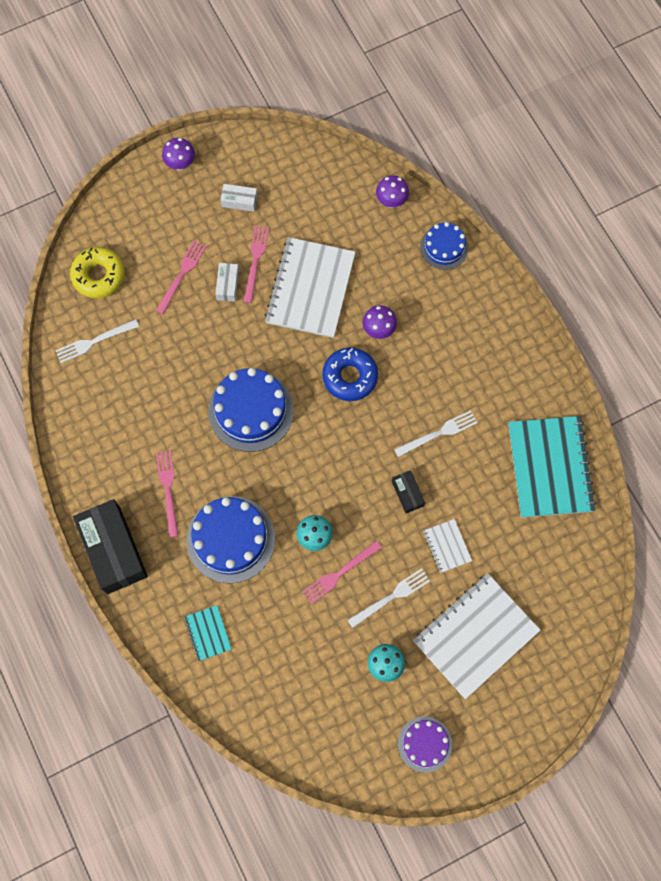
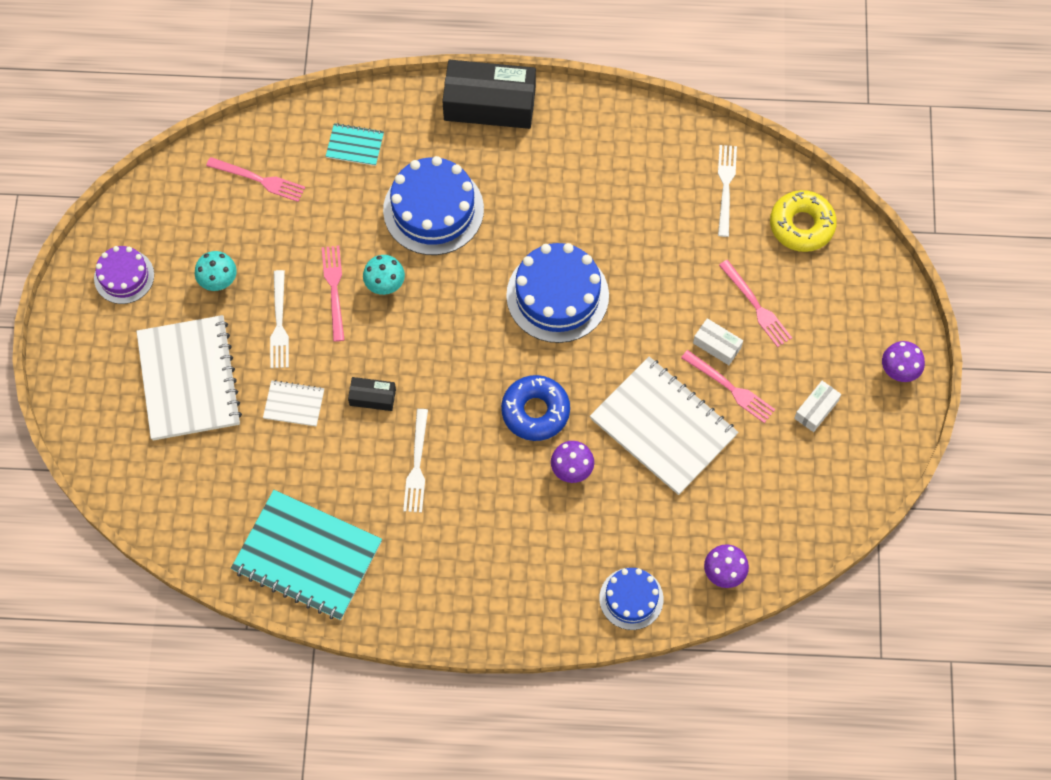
camera: 120 degrees right, 5 degrees down
(168, 490) = (520, 179): pink fork -> pink fork (259, 180)

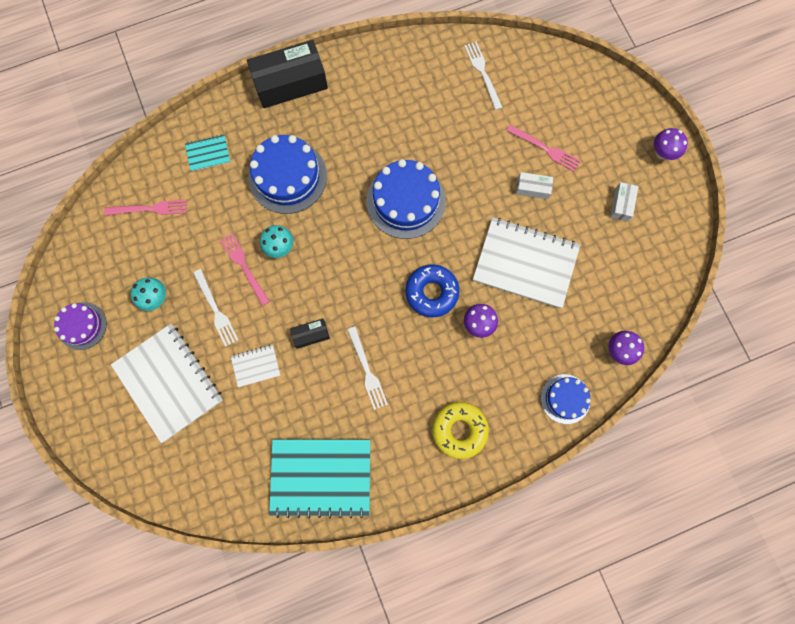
camera: 25 degrees left, 10 degrees up
(730, 388) = (557, 215): pink fork -> none
(801, 225) = (547, 78): yellow donut -> yellow donut (459, 430)

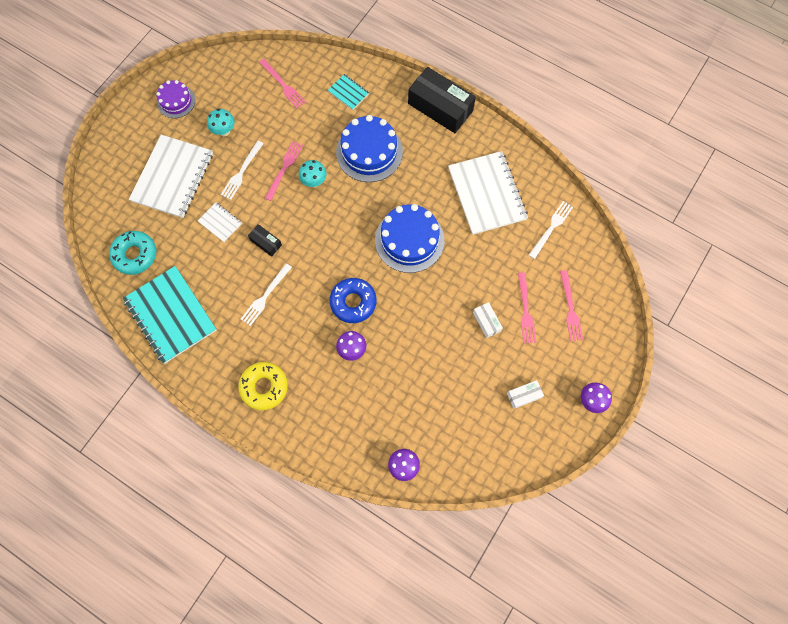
camera: 55 degrees right, 5 degrees down
(228, 474) = (135, 255): none -> turquoise donut
(525, 263) = (423, 354): white notebook -> white notebook (487, 194)
(565, 399) = (338, 449): blue cake -> none
(568, 111) = (570, 308): none -> pink fork

